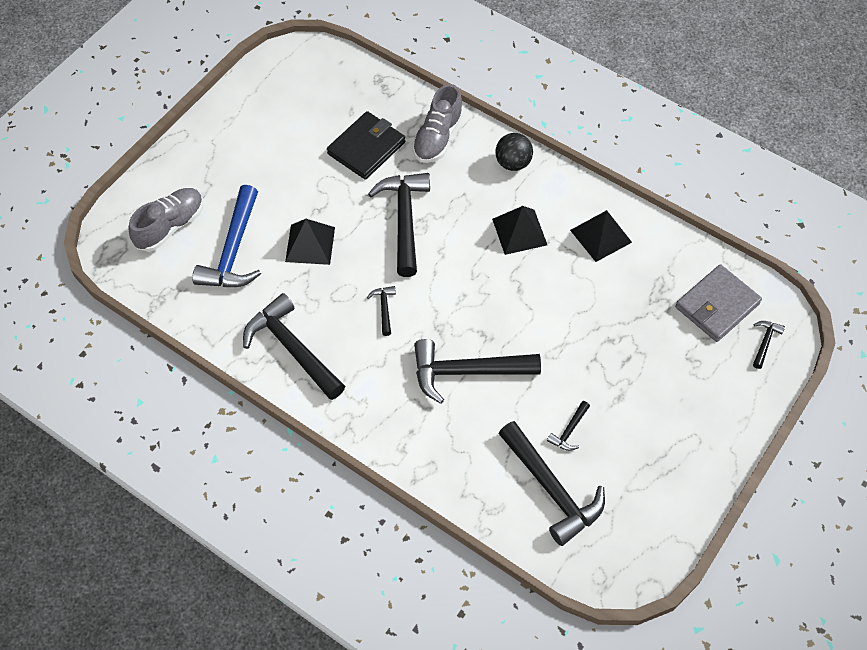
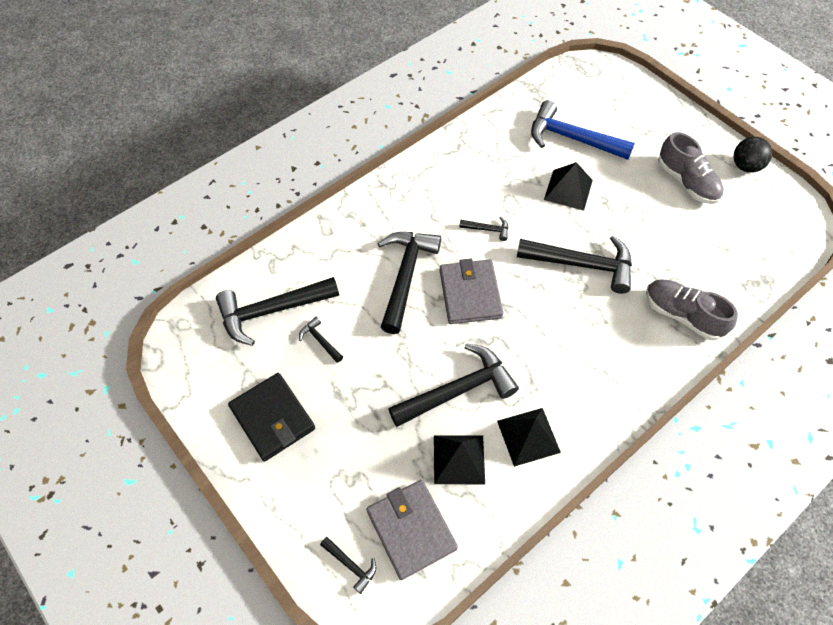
camera: 105 degrees right, 0 degrees up
(170, 226) = (605, 103): grey shoe -> grey shoe (686, 182)
(292, 349) = (465, 161): black hammer -> black hammer (458, 390)
(366, 148) = (674, 252): black wallet -> black wallet (272, 418)
(469, 308) = (470, 294): none -> grey wallet
(513, 163) = (639, 377): black ball -> black ball (745, 166)
(519, 231) = (549, 359): black pyramid -> black pyramid (459, 459)

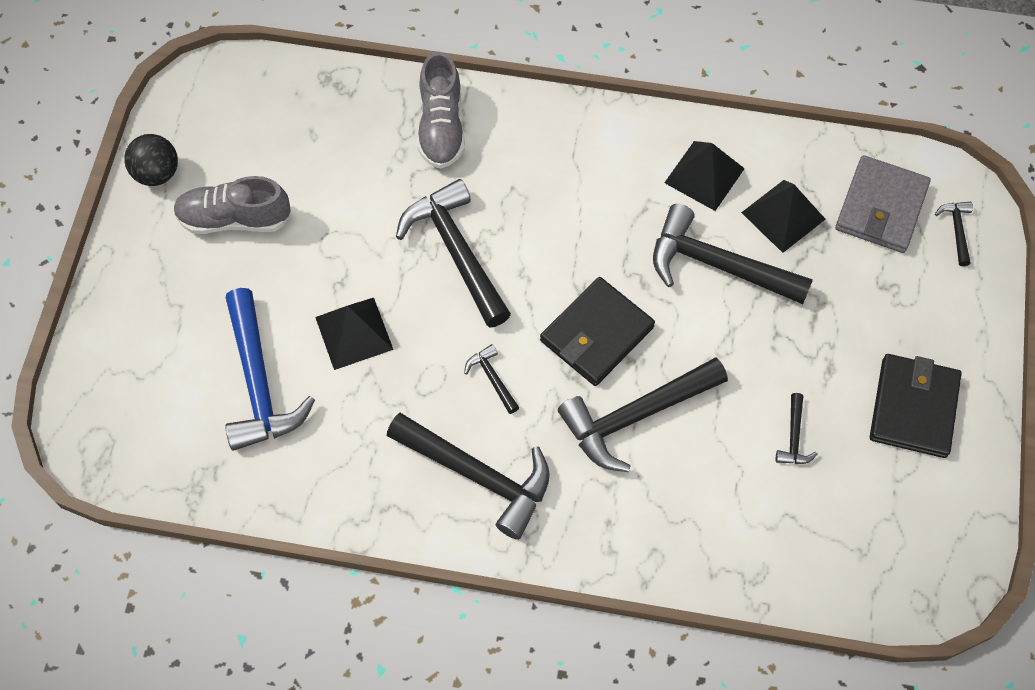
camera: 130 degrees left, 5 degrees up
(272, 311) = (811, 519): black hammer -> black hammer (478, 475)
(470, 294) = (596, 334): grey wallet -> black wallet
(686, 182) = (235, 219): grey shoe -> grey shoe turned 105 degrees counterclockwise

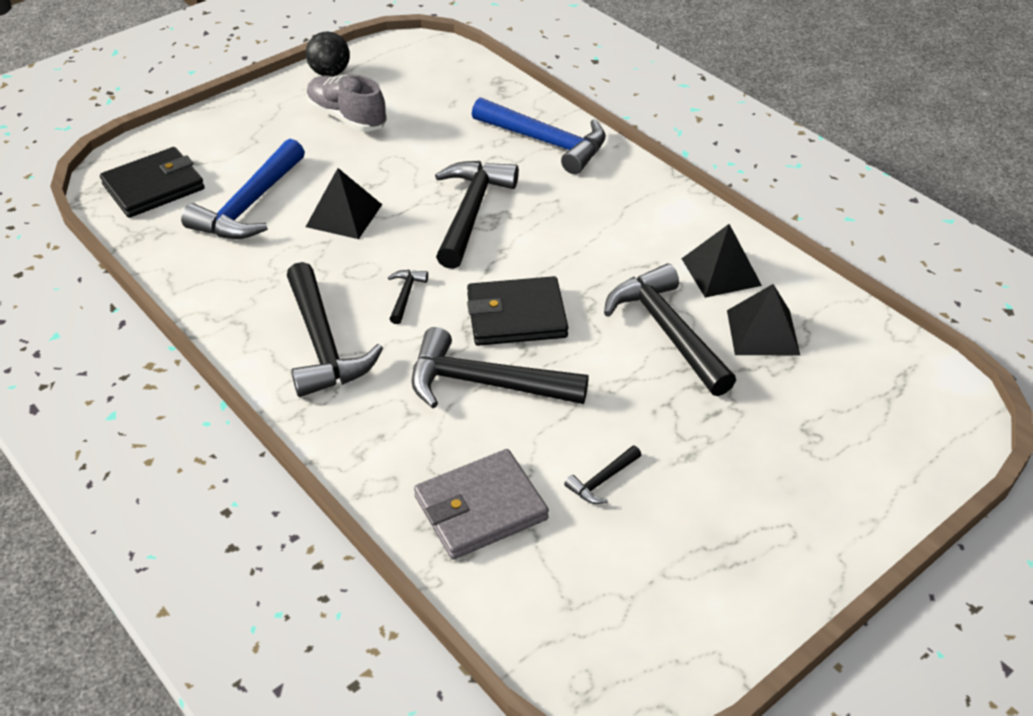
camera: 40 degrees right, 20 degrees down
(441, 126) = (546, 142): grey shoe -> blue hammer
(881, 207) = (863, 376): grey wallet -> grey wallet (480, 508)
(913, 408) = (740, 532): black wallet -> black wallet (154, 187)
(956, 230) = (924, 432): black hammer -> none

